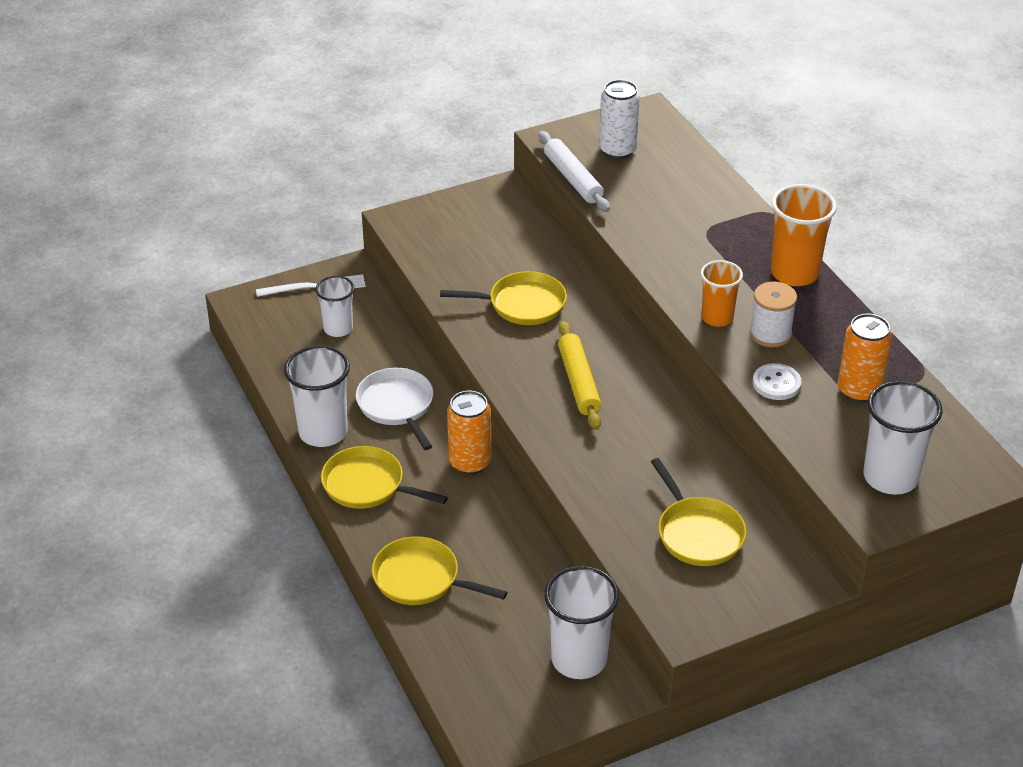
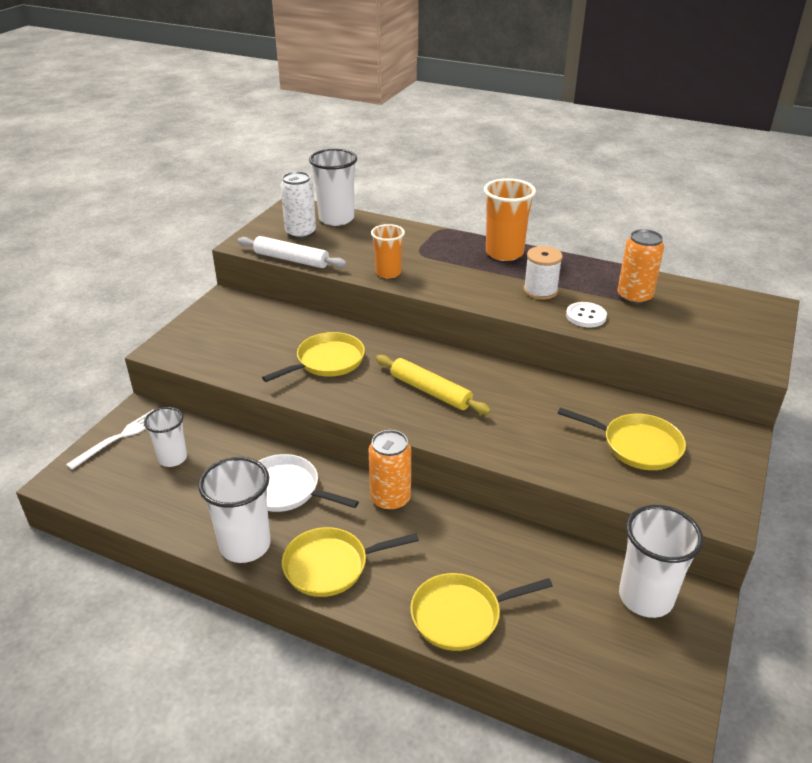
camera: 40 degrees left, 5 degrees down
(717, 318) = (496, 297): orange cup -> orange cup (388, 273)
(890, 477) = (725, 335): white cup -> white cup (336, 219)

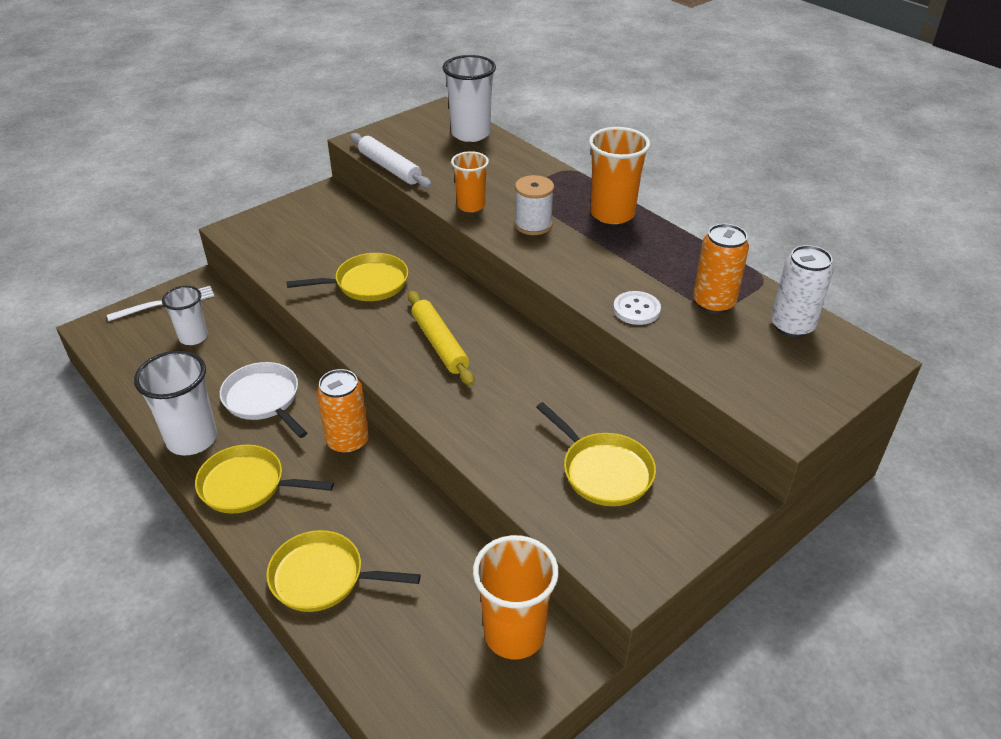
camera: 25 degrees right, 5 degrees up
(300, 233) = (423, 141): white can -> white can (792, 326)
(540, 291) = (612, 267): white spool -> white spool (533, 225)
(645, 597) = (514, 634): white cup -> orange cup

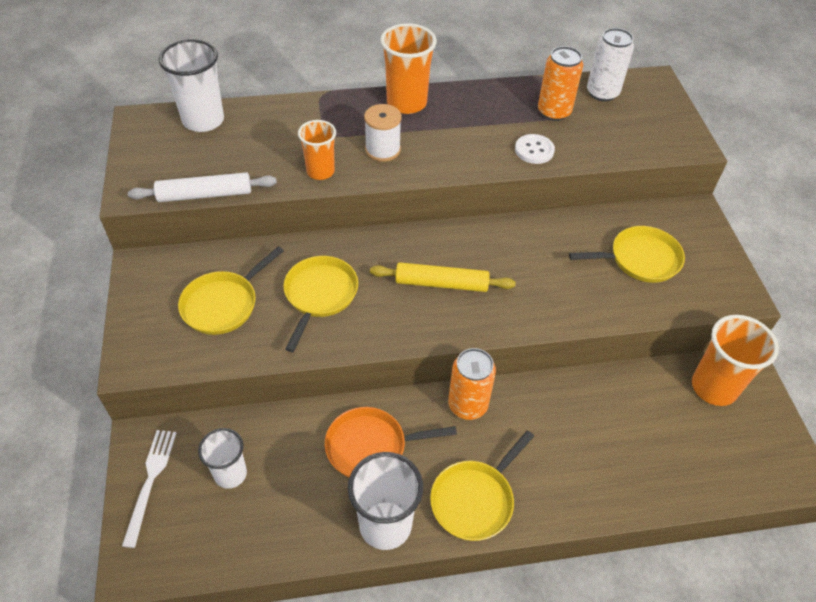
camera: 60 degrees left, 10 degrees up
(264, 399) = (371, 446): white pan -> orange pan
(323, 577) = (608, 482): yellow pan -> yellow pan (223, 304)

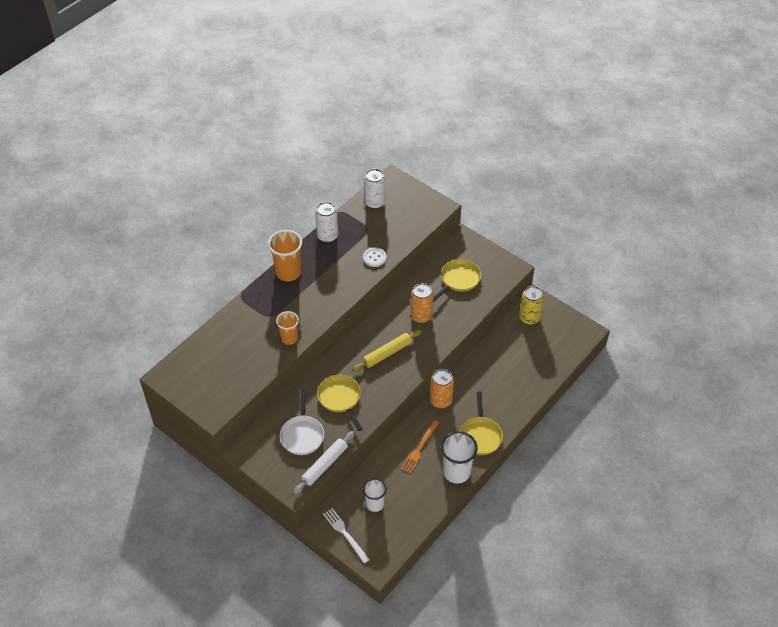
camera: 40 degrees left, 0 degrees up
(203, 120) = (198, 353): white cup -> none
(205, 194) = (249, 389): white rolling pin -> white rolling pin (324, 465)
(223, 304) = (302, 435): yellow pan -> white pan
(371, 446) = (419, 448): orange pan -> orange fork
(382, 150) = (305, 306): white spool -> none
(500, 94) = (327, 236): none -> white can
(554, 112) = (363, 229): orange can -> orange can (421, 316)
(714, 387) = (529, 318): orange cup -> yellow can

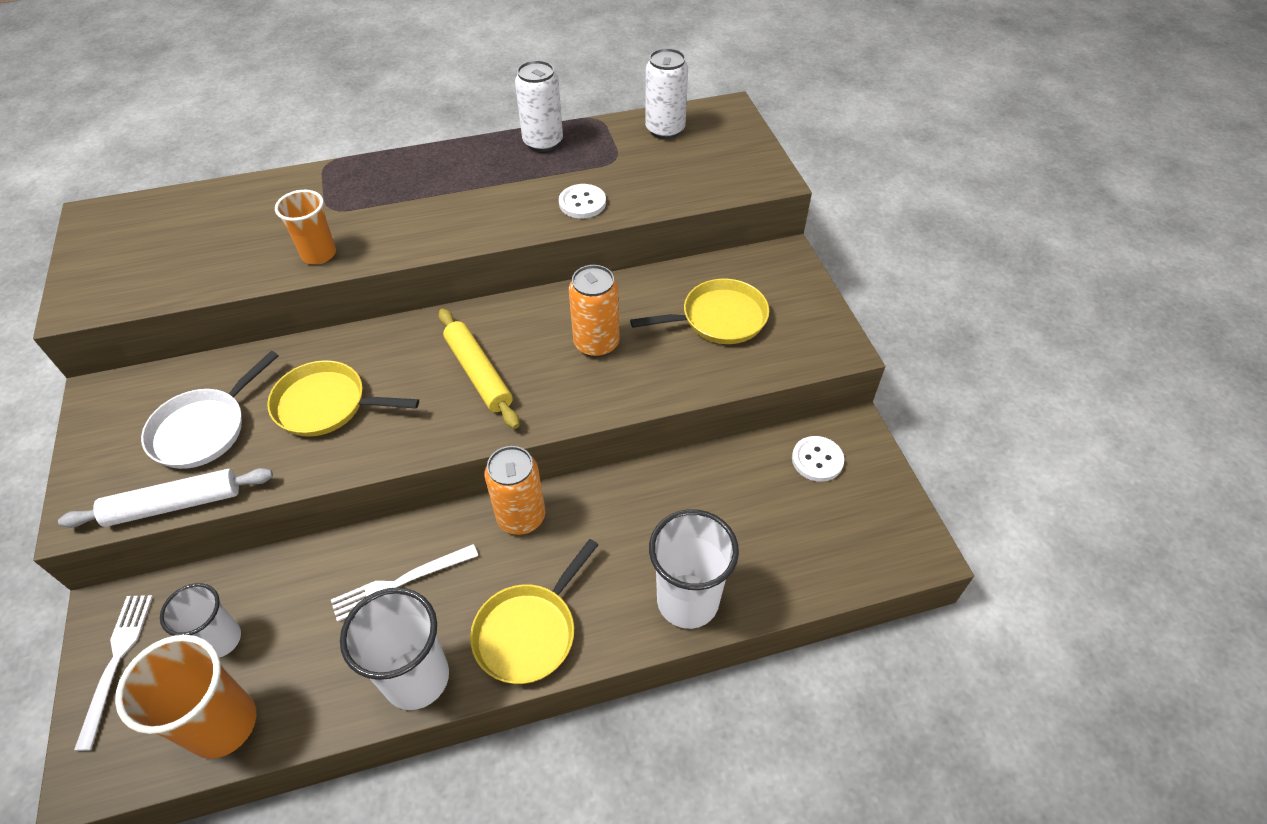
camera: 35 degrees right, 0 degrees up
(288, 272) = (429, 163): orange cup -> orange cup (223, 724)
(340, 398) = (326, 405): yellow pan -> yellow pan turned 90 degrees counterclockwise
(387, 353) = (479, 374): yellow rolling pin -> yellow rolling pin turned 60 degrees clockwise
(419, 448) = (400, 583): orange fork -> white fork
(524, 394) = (687, 601): none -> white cup
(529, 318) = (817, 460): yellow can -> white button

